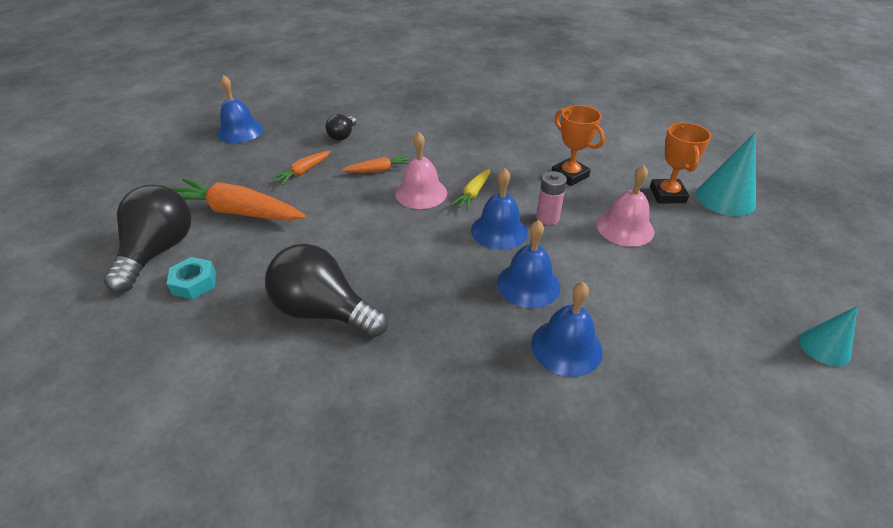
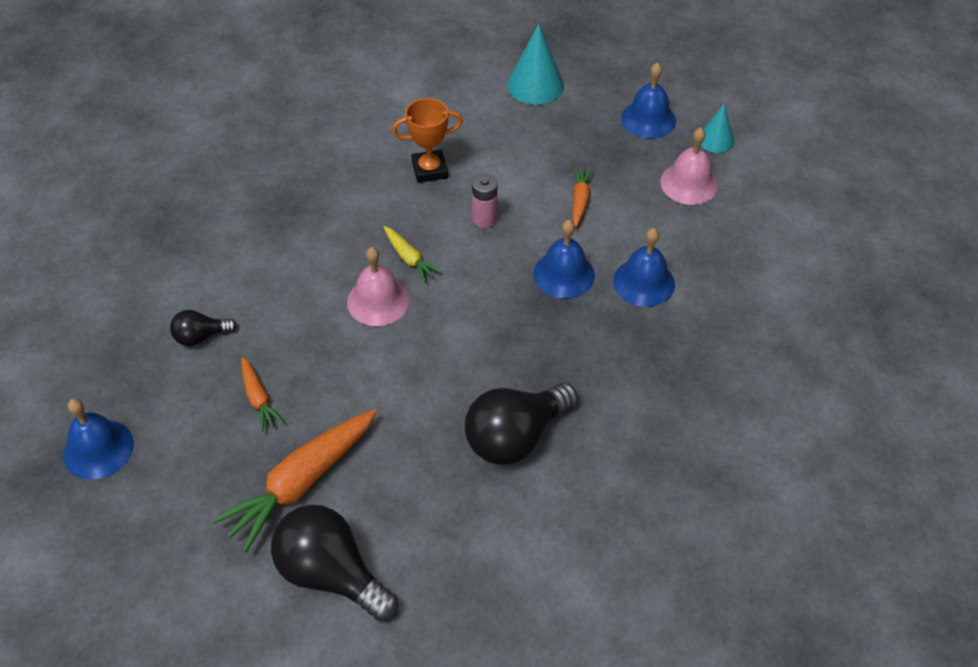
camera: 65 degrees left, 10 degrees up
(194, 283) = (410, 542): turquoise nut -> none
(343, 136) = (201, 336): black light bulb -> black light bulb turned 120 degrees clockwise
(379, 170) = (307, 324): orange carrot -> orange carrot (580, 200)
(499, 231) = (480, 263): blue bell -> blue bell (648, 119)
(625, 227) = (531, 173): pink bell -> pink bell (689, 183)
(667, 195) = (505, 118): orange trophy -> none

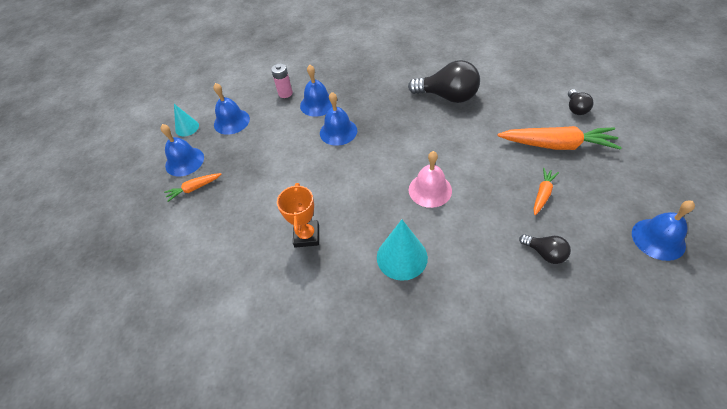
camera: 120 degrees left, 0 degrees up
(331, 574) = (575, 108): black light bulb -> black light bulb, size x0.52
(409, 258) = (387, 197): yellow carrot -> none
(429, 170) = (307, 236): orange trophy -> orange trophy turned 45 degrees clockwise
(484, 219) = (327, 184): pink battery -> pink battery (285, 93)
(535, 85) = (181, 232): turquoise cone -> turquoise cone (402, 257)
(580, 200) = (278, 154): orange carrot -> orange carrot (194, 189)
(689, 183) = (231, 121): pink bell -> blue bell

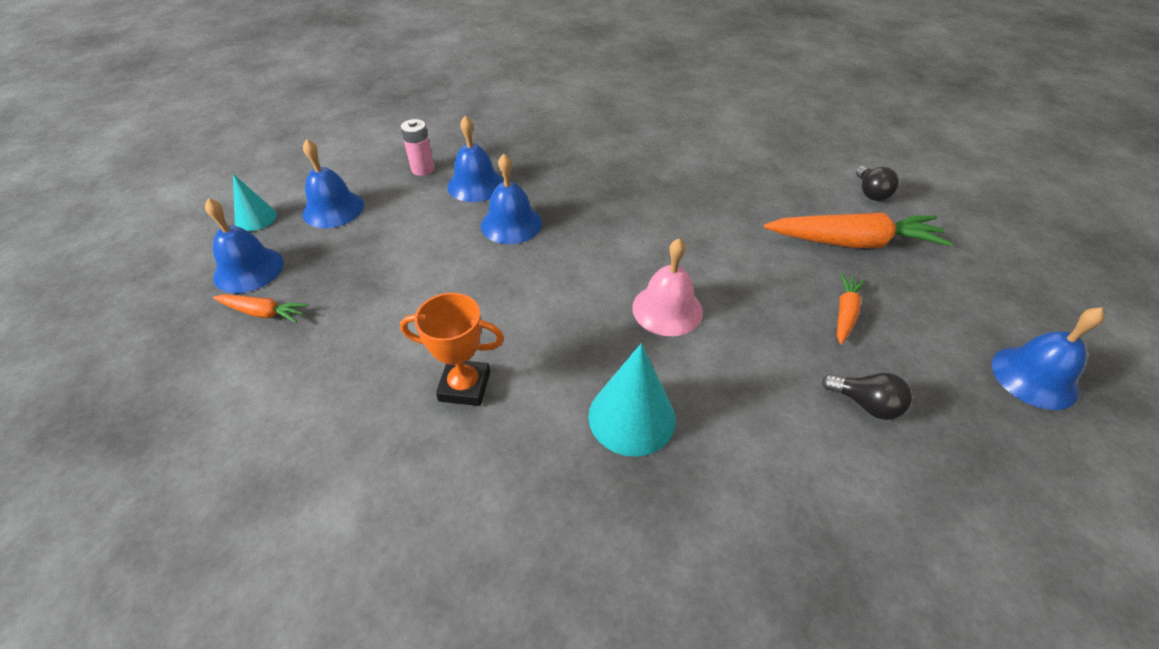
camera: 10 degrees left, 5 degrees down
(194, 189) = (263, 313): orange carrot -> orange carrot turned 135 degrees counterclockwise
(307, 236) = (465, 386): orange trophy -> orange trophy turned 75 degrees counterclockwise
(447, 96) = (678, 175): black light bulb -> none

